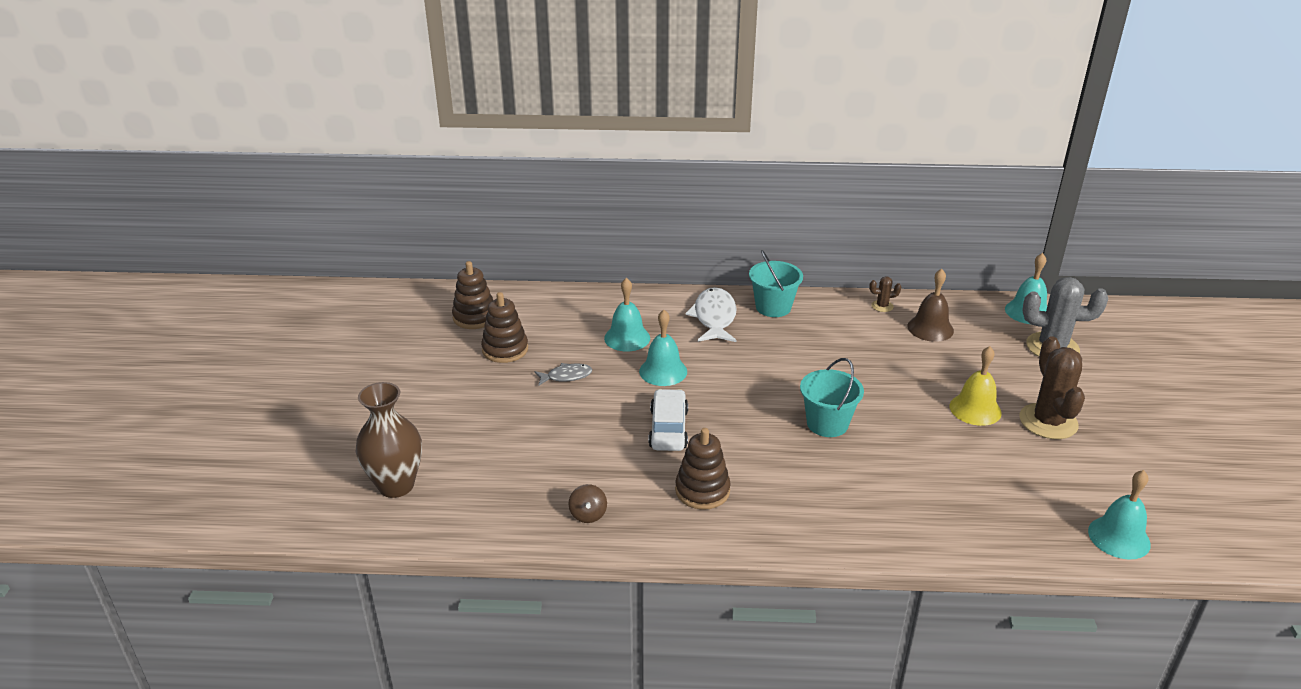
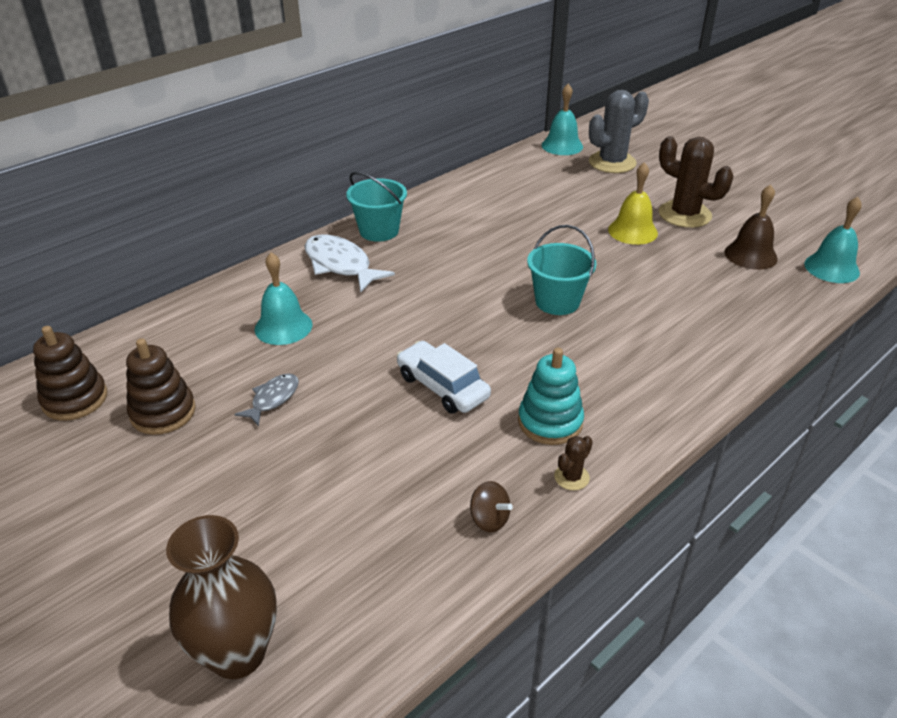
camera: 45 degrees left, 5 degrees up
(663, 371) = (362, 338): turquoise bell -> none
(702, 491) = (550, 422): brown stacking toy -> turquoise stacking toy
(882, 306) = (462, 188): brown cactus -> brown cactus (571, 477)
(930, 328) = (519, 188): brown bell -> brown bell (750, 255)

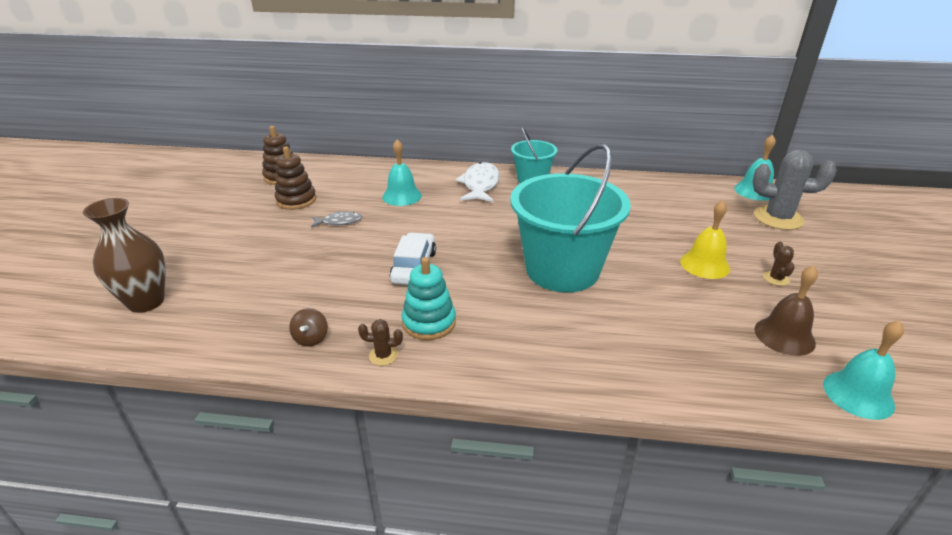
camera: 50 degrees right, 5 degrees down
(557, 301) = (562, 270): turquoise bucket -> turquoise bucket, size x1.89
(684, 214) = (776, 278): brown cactus -> brown cactus, size x0.45

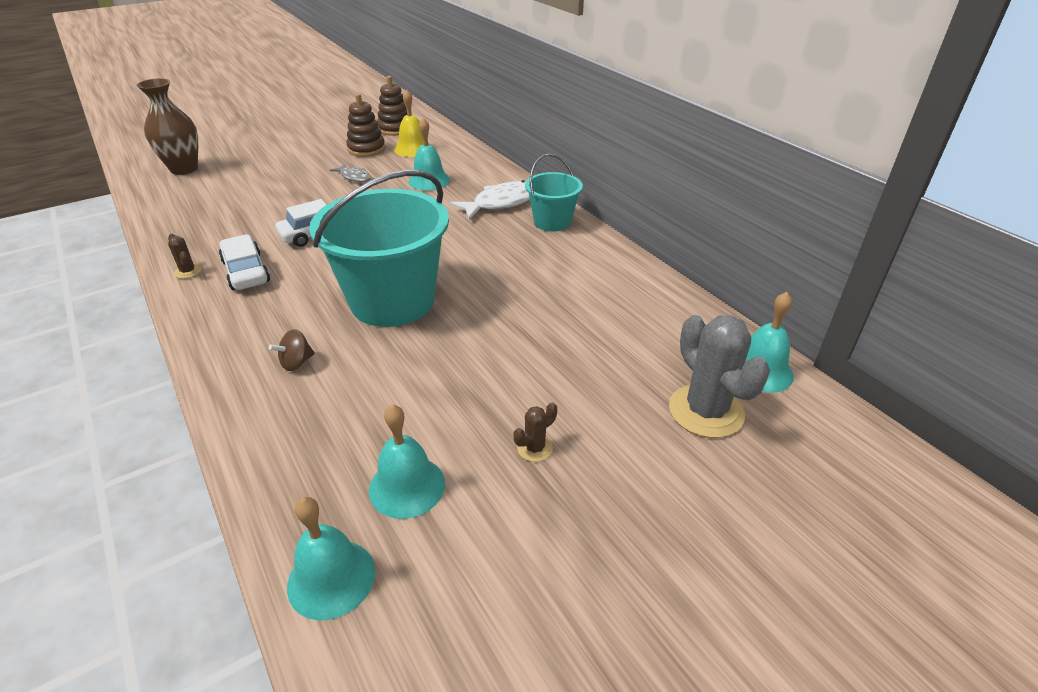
camera: 50 degrees right, 5 degrees up
(311, 338) = (187, 237): brown spinning top -> brown spinning top (296, 363)
(429, 322) = (246, 271): turquoise stacking toy -> white car
(704, 264) = (505, 384): yellow bell -> yellow bell (413, 149)
(784, 336) = (407, 486): brown bell -> turquoise bell

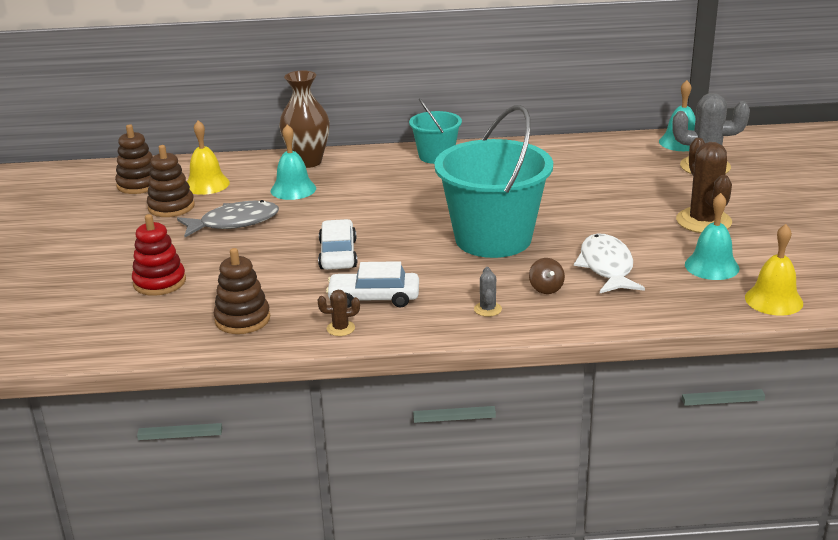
camera: 60 degrees left, 10 degrees down
(184, 169) = (66, 318): brown vase -> brown vase (307, 162)
(195, 227) = (242, 319): none -> brown stacking toy
(241, 337) = (487, 309): none -> grey cactus
(245, 181) = (159, 282): none -> red stacking toy
(331, 578) = (773, 300): turquoise bell -> yellow bell
(354, 177) = (234, 223): grey fish -> grey fish, size x1.76
(501, 203) = (378, 168): white fish -> white fish (606, 267)
(535, 448) = (703, 221): brown cactus -> brown cactus, size x2.21

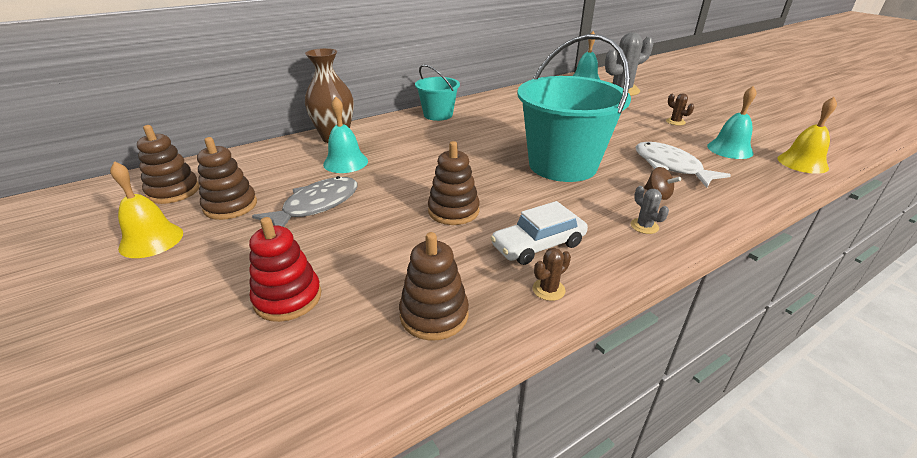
camera: 30 degrees left, 5 degrees up
(207, 184) = (252, 176): yellow bell -> yellow bell (151, 240)
(338, 254) = (453, 211): white car -> brown stacking toy
(703, 221) = (675, 122): brown cactus -> brown cactus, size x0.45

